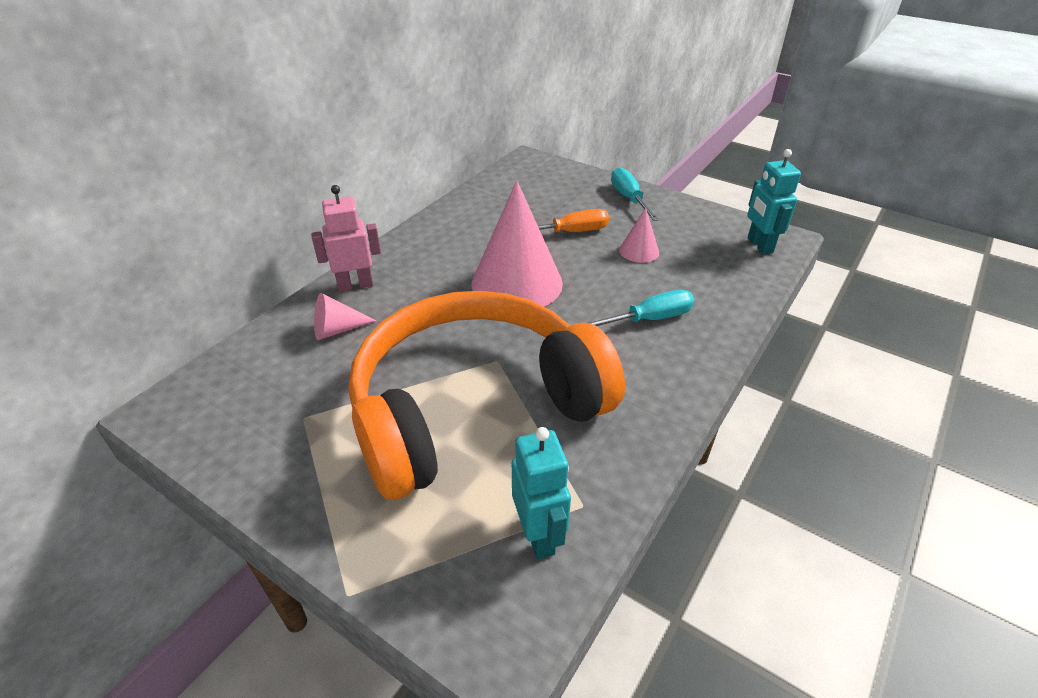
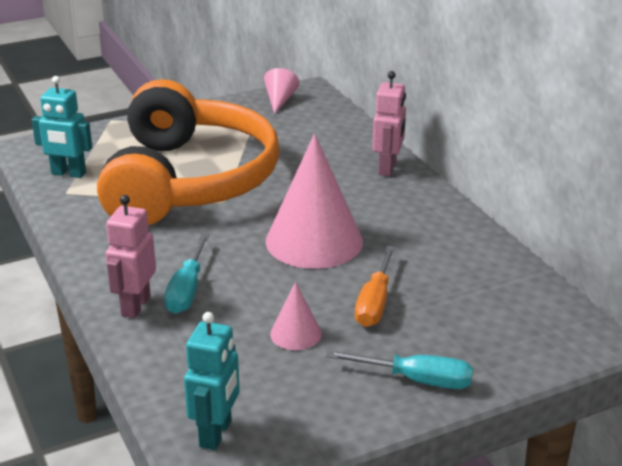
camera: 120 degrees right, 10 degrees down
(337, 330) = (332, 151): pink cone -> pink cone (280, 100)
(699, 336) = (135, 306): none -> pink robot
(759, 245) = (216, 433): turquoise robot -> turquoise robot turned 90 degrees clockwise

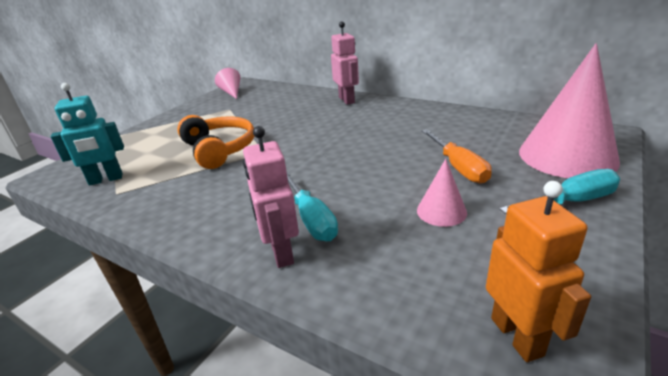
camera: 30 degrees left, 0 degrees up
(188, 181) = (219, 149): orange headphones -> orange headphones, size x0.49
(216, 433) = (517, 336): turquoise robot -> orange robot
(314, 241) = (360, 149): pink cone -> pink cone (567, 156)

